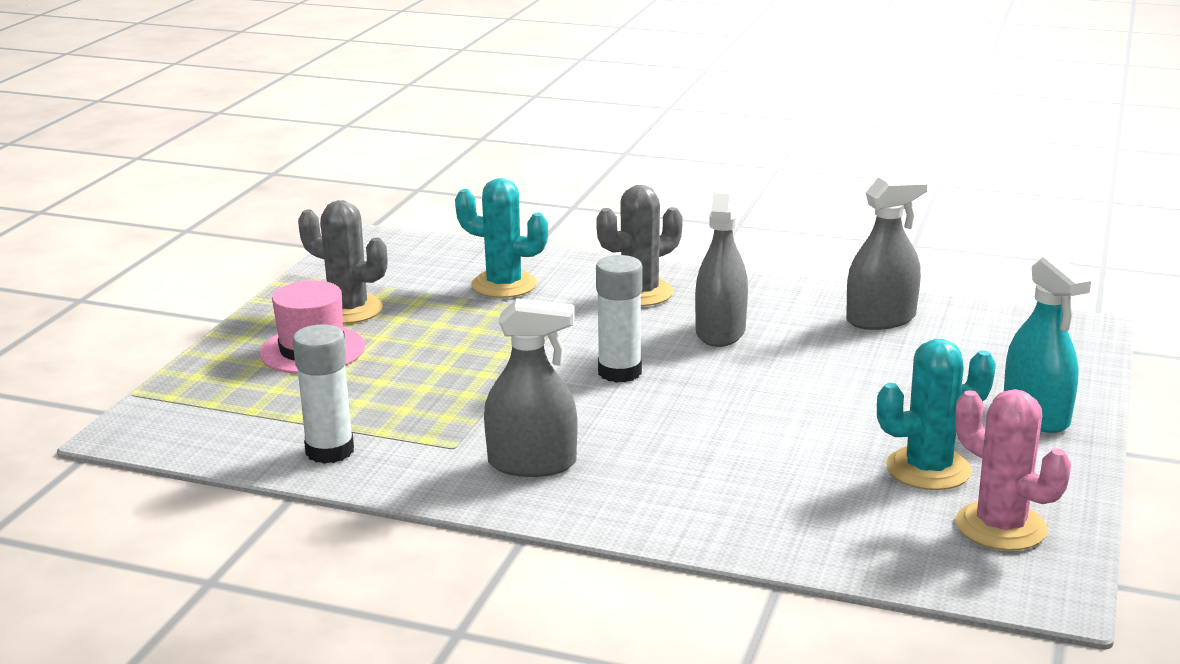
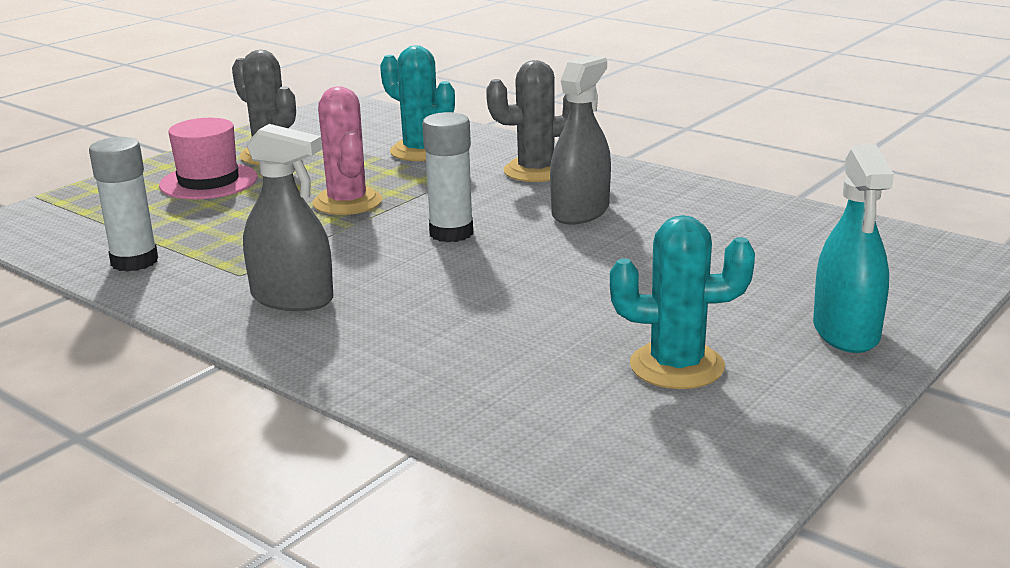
camera: 20 degrees right, 0 degrees up
(880, 319) = (753, 220): grey spray bottle -> none
(1001, 527) = (706, 438): pink cactus -> pink cactus (347, 202)

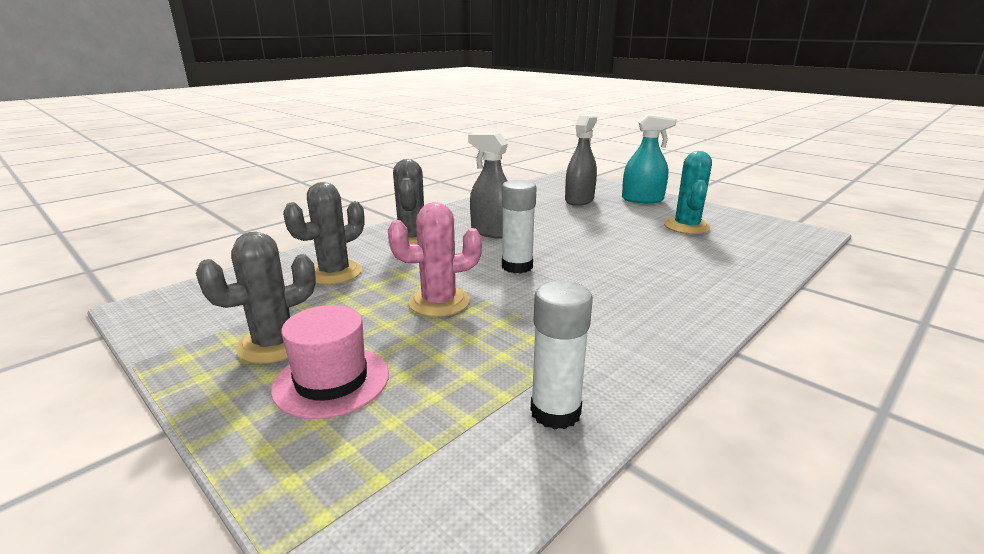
camera: 85 degrees left, 0 degrees up
(292, 298) = (631, 321): grey spray bottle -> grey spray bottle (579, 200)
(421, 151) = (334, 273): turquoise cactus -> grey cactus

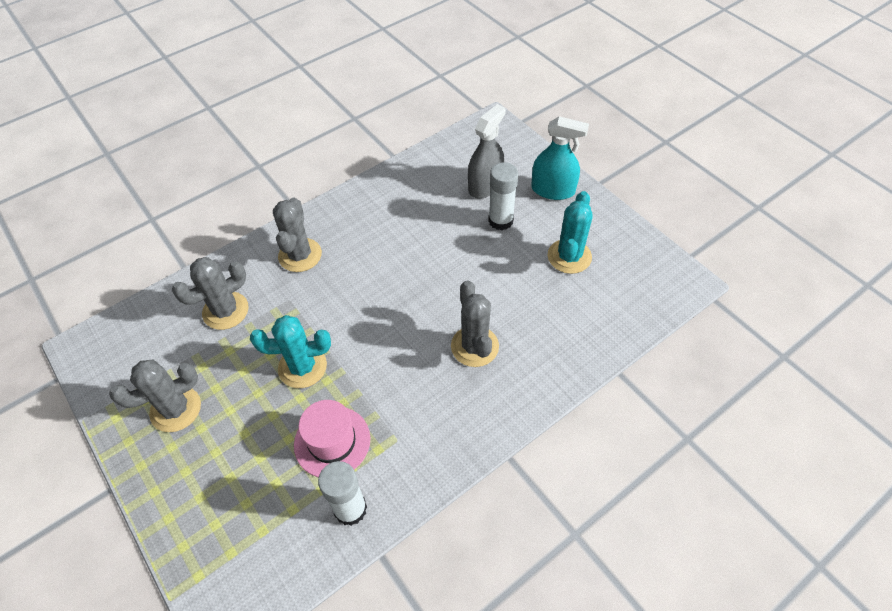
camera: 10 degrees right, 30 degrees up
(331, 381) = (212, 457): pink hat -> pink hat (332, 441)
(439, 302) = (302, 367): pink cactus -> turquoise cactus
(492, 232) = (376, 249): grey spray bottle -> none
(517, 266) = (380, 317): white glue stick -> white glue stick (500, 220)
(633, 277) = (474, 346): none -> grey cactus

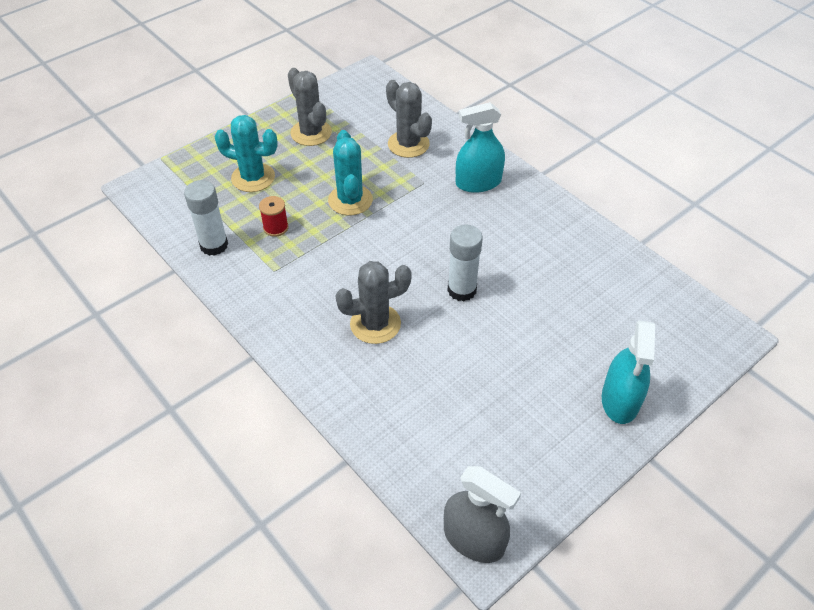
camera: 85 degrees right, 5 degrees down
(300, 255) = (478, 182): grey cactus -> turquoise spray bottle
(332, 441) = (276, 227): pink hat -> red spool
(485, 185) = (611, 328): grey spray bottle -> grey spray bottle (474, 539)
(500, 220) = (555, 345): white glue stick -> white glue stick (462, 290)
(569, 256) = (509, 414): turquoise cactus -> turquoise cactus (253, 178)

